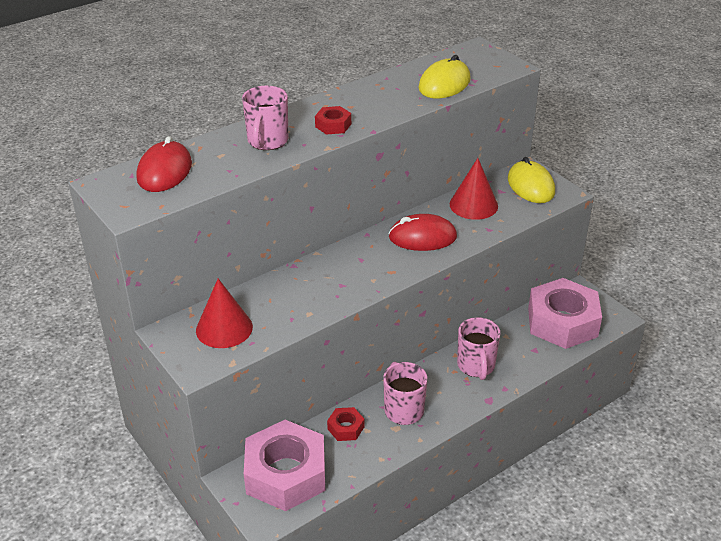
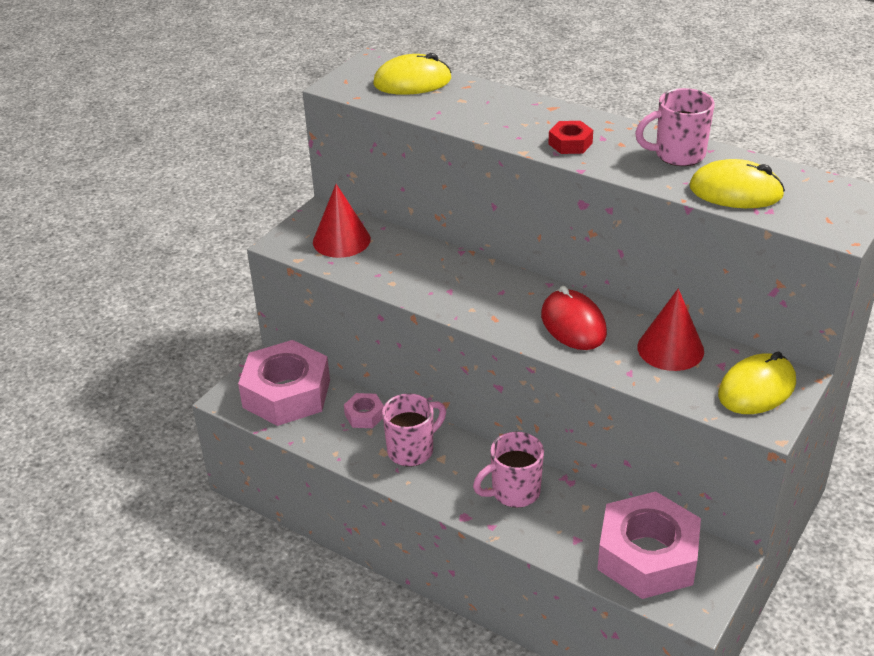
camera: 70 degrees right, 0 degrees up
(164, 171) = (412, 82): red mouse -> yellow mouse
(267, 141) = (505, 116): pink mug -> pink mug (678, 155)
(346, 428) = (364, 415): red nut -> pink nut

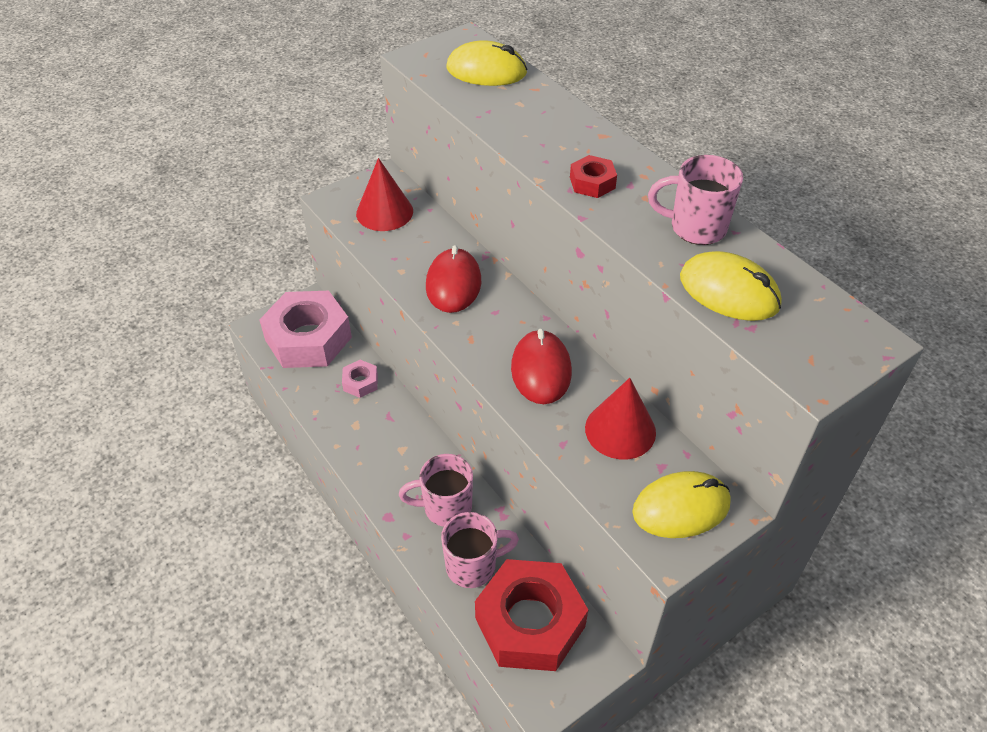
camera: 20 degrees right, 10 degrees up
(412, 450) = (381, 432): pink mug -> pink mug (473, 566)
(448, 280) = (453, 284): none -> red mouse
(647, 556) = (530, 622): pink nut -> red nut

